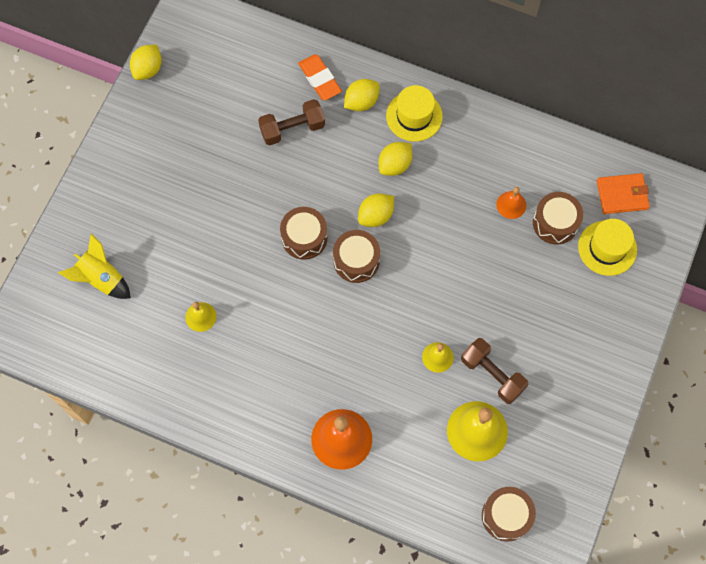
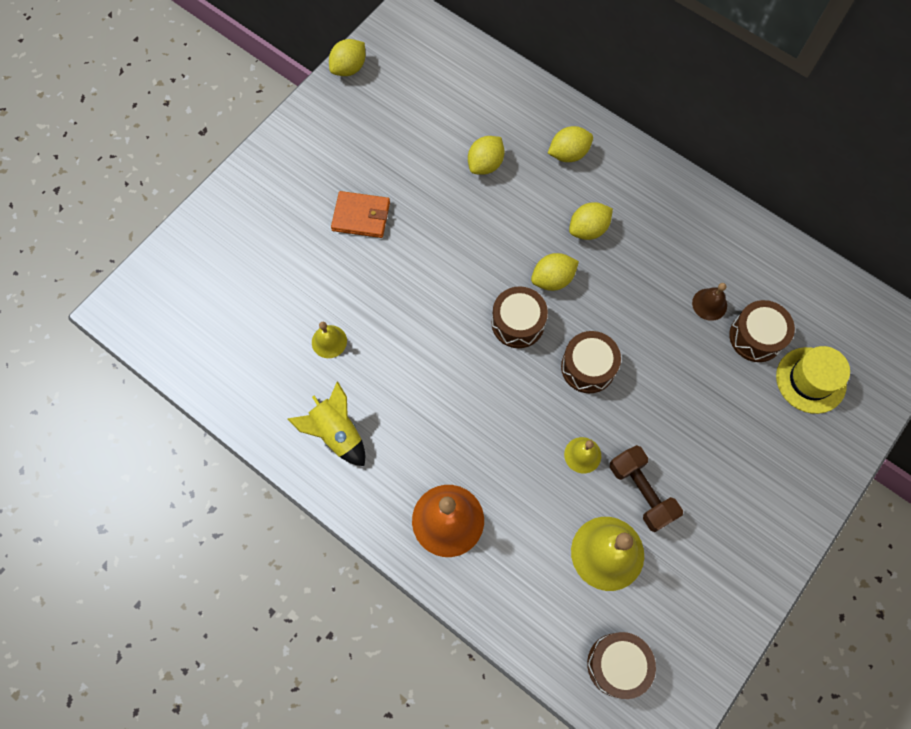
camera: 15 degrees right, 0 degrees up
(101, 279) = (234, 274): yellow rocket -> yellow rocket (336, 433)
(292, 129) = (485, 164): brown dumbbell -> yellow lemon
(304, 238) = (466, 284): brown drum -> brown drum (588, 367)
(319, 79) = (529, 120): orange eraser -> none
(414, 116) = (623, 182): yellow hat -> none
(511, 205) = (709, 304): orange bell -> brown bell
(622, 195) = (841, 324): orange wallet -> orange wallet (361, 216)

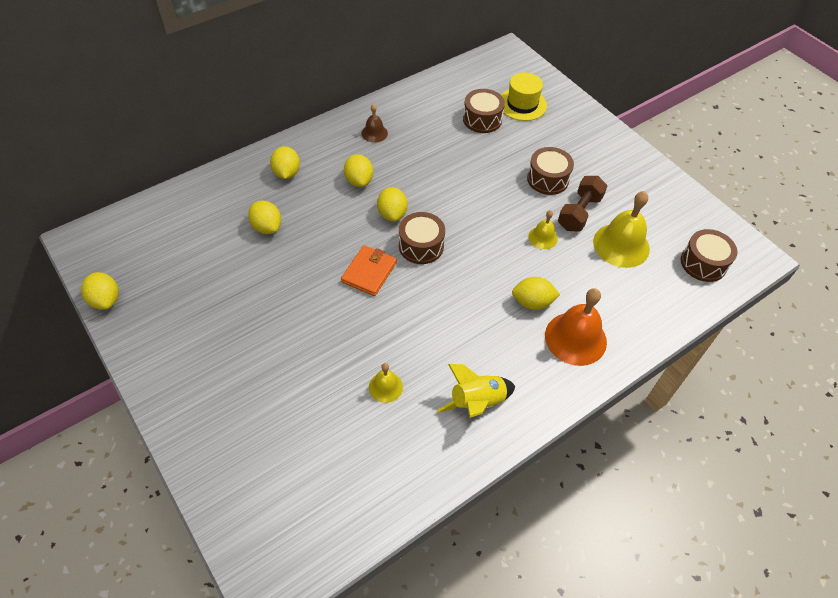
camera: 75 degrees left, 15 degrees down
(361, 216) = (270, 330): orange wallet -> orange wallet (369, 272)
(481, 462) = (532, 302): none -> yellow lemon
(588, 367) = (474, 214): brown drum -> brown drum (547, 179)
(641, 492) = (579, 213): brown dumbbell -> brown dumbbell turned 45 degrees counterclockwise
(709, 304) = (449, 134): brown bell -> brown bell (374, 133)

